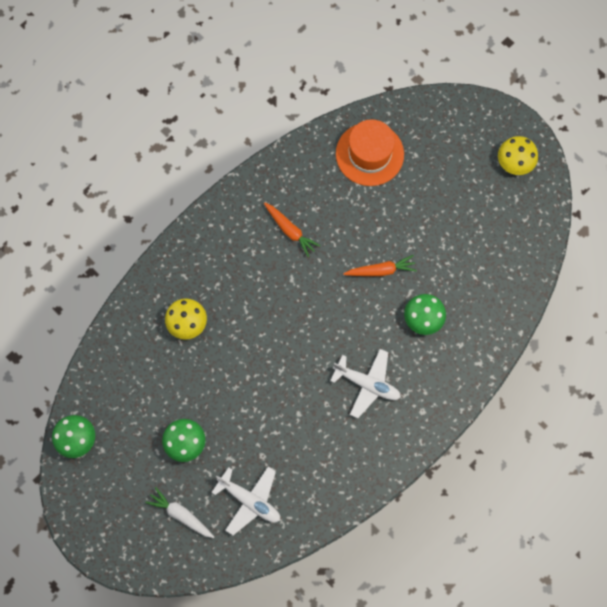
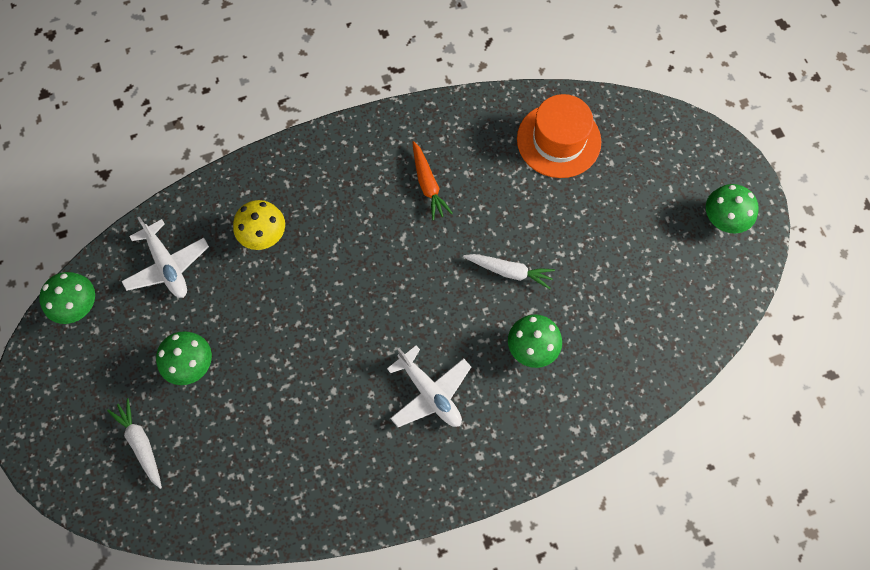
camera: 25 degrees right, 5 degrees down
(249, 500) = (226, 465): white plane -> white plane (167, 265)
(380, 270) = (509, 271): orange carrot -> white carrot
(514, 163) = (724, 219): yellow mushroom -> green mushroom

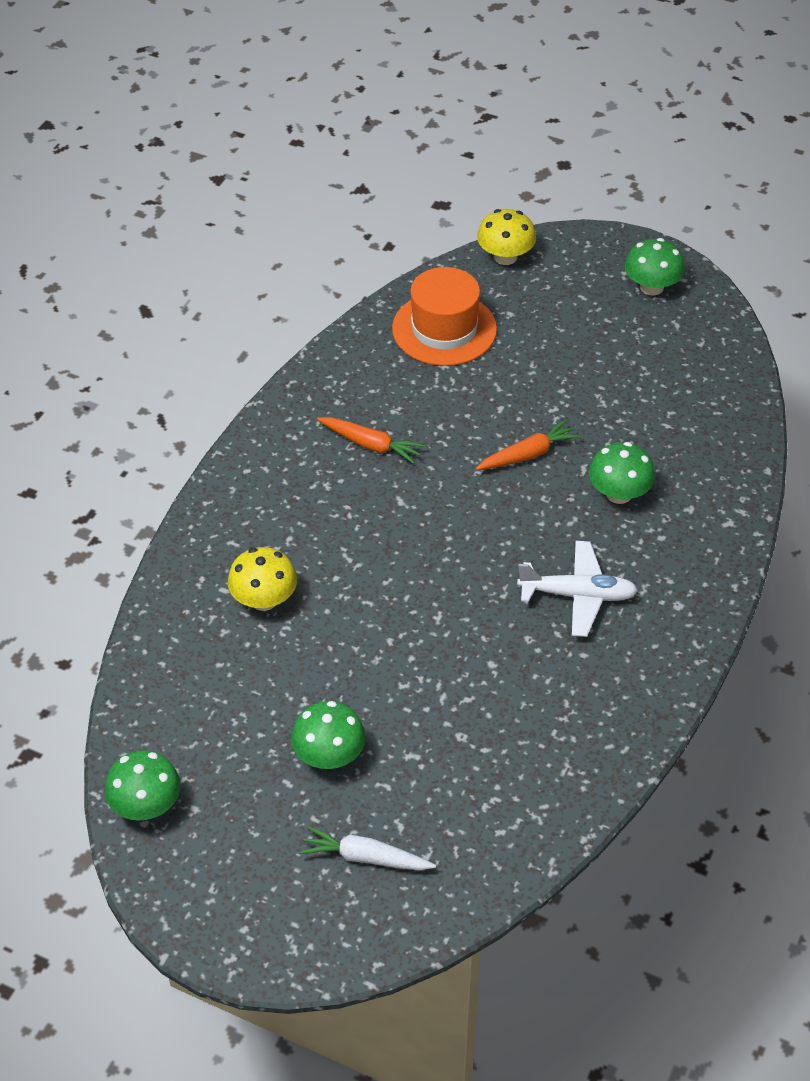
camera: 45 degrees left, 20 degrees down
(167, 265) = (198, 698): white plane -> none
(509, 271) = (528, 454): white carrot -> orange carrot
(655, 119) = (505, 257): none -> yellow mushroom

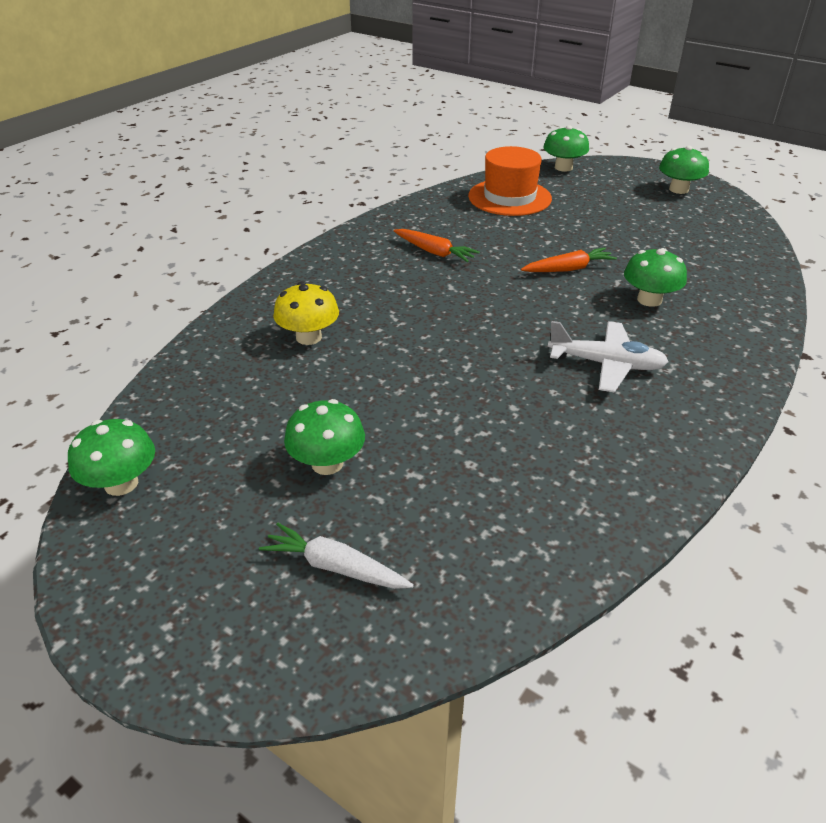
camera: 10 degrees right, 10 degrees down
(505, 257) = (563, 167): yellow mushroom -> green mushroom

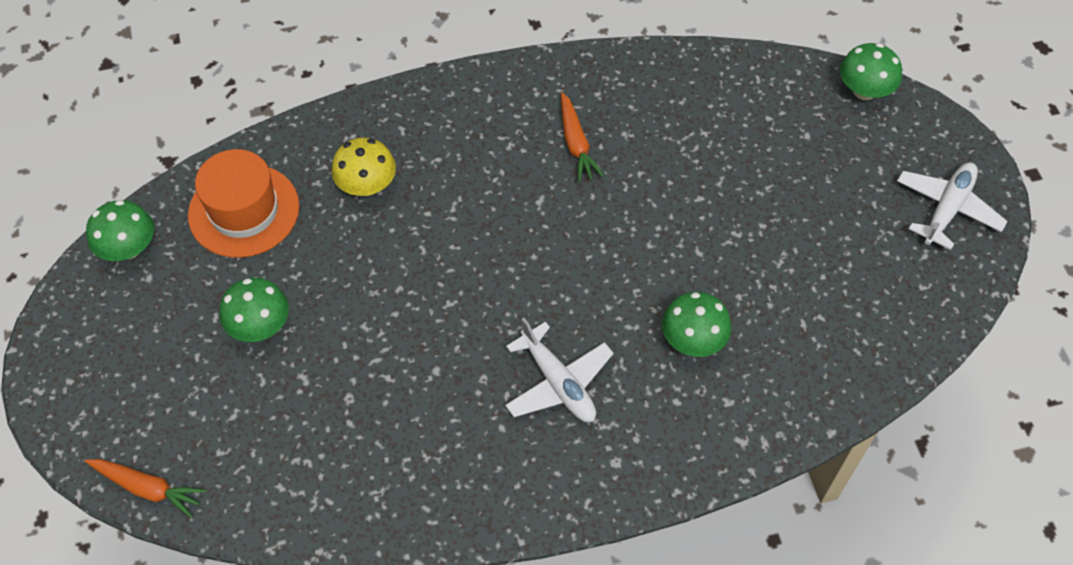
camera: 40 degrees right, 20 degrees up
(335, 567) = (187, 413): white carrot -> none
(509, 197) = (742, 106): orange hat -> orange hat (244, 210)
(568, 269) = (670, 249): orange carrot -> orange carrot (148, 488)
(678, 189) = (947, 209): green mushroom -> white plane

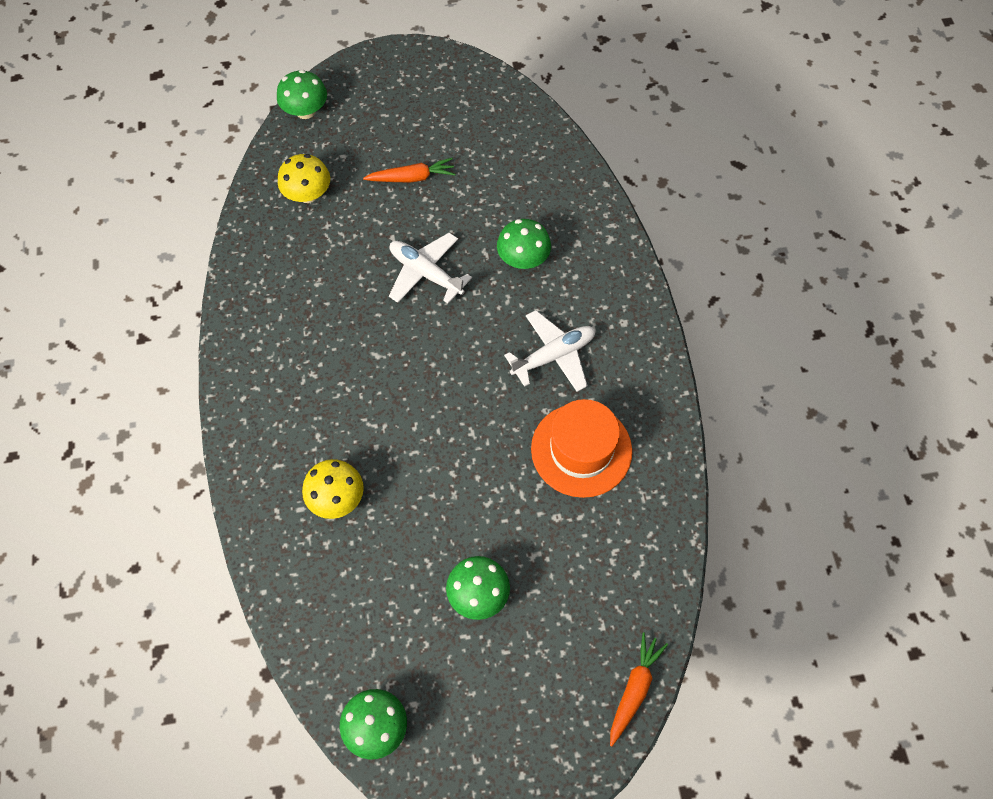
camera: 85 degrees left, 5 degrees up
(244, 210) = (348, 613): orange hat -> orange hat (581, 450)
(576, 143) = (320, 322): orange carrot -> orange carrot (412, 177)
(744, 109) = (308, 194): none -> yellow mushroom
(947, 209) = (427, 81): white plane -> white plane (426, 273)

